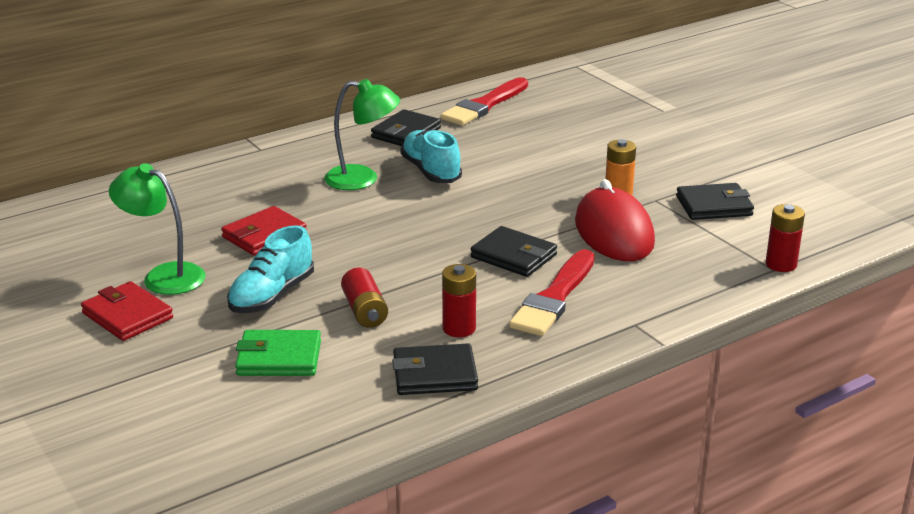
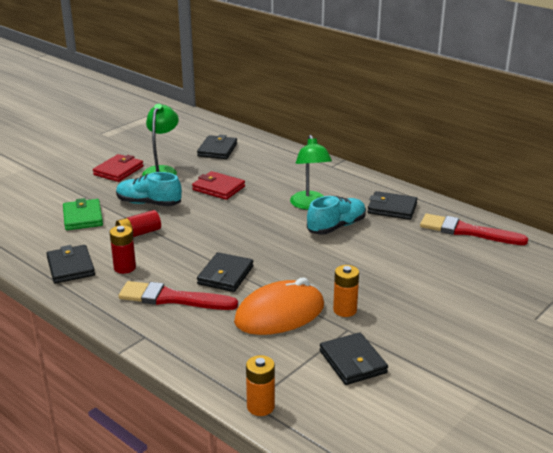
camera: 75 degrees right, 0 degrees up
(127, 222) = (217, 150): none -> black wallet
(614, 232) = (279, 314): red mouse -> orange mouse
(781, 264) = (260, 406): red battery -> orange battery

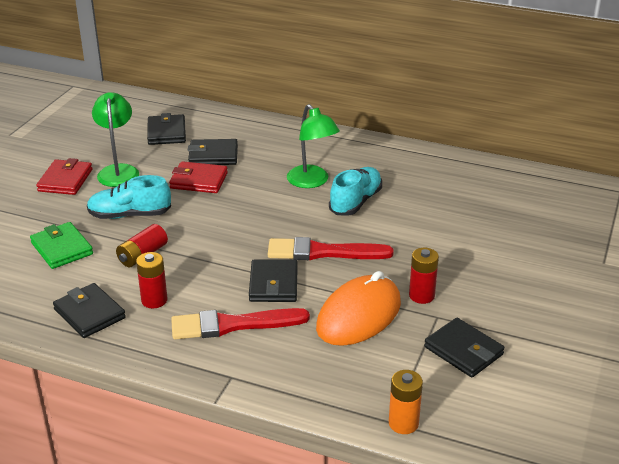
camera: 20 degrees left, 5 degrees up
(345, 310) = (421, 296): orange battery -> red battery
(392, 208) = (399, 169): black wallet -> black wallet (213, 155)
(467, 231) = (488, 181): red brush -> red brush (323, 252)

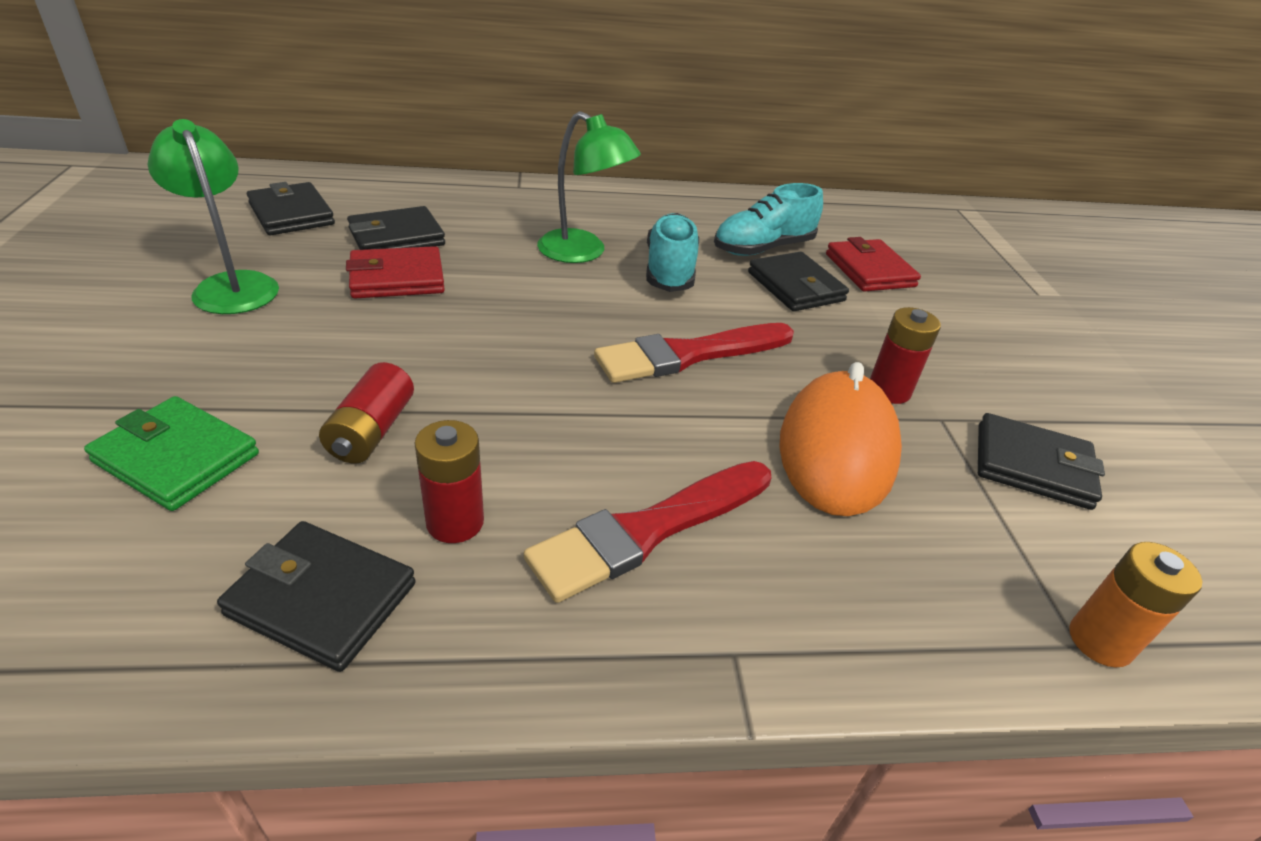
camera: 30 degrees left, 5 degrees up
(65, 180) = (123, 318): red wallet -> red wallet (869, 270)
(130, 215) = (299, 359): turquoise shoe -> turquoise shoe (763, 248)
(273, 284) = (657, 428): black wallet -> black wallet (795, 287)

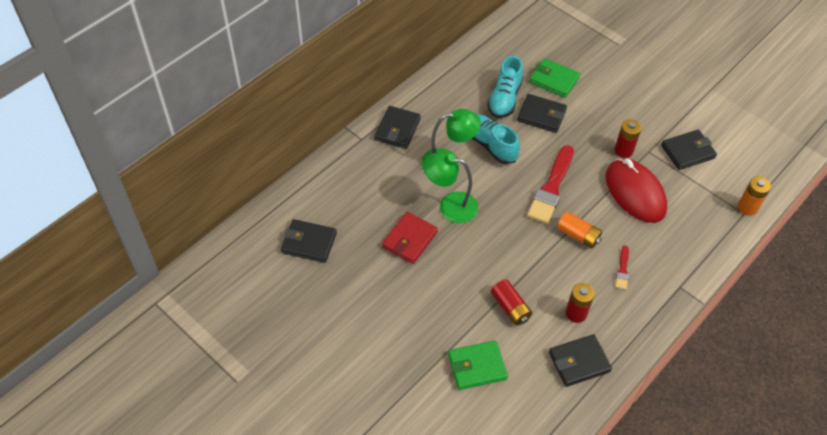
camera: 40 degrees left, 15 degrees up
(232, 285) = (363, 297): green lamp -> green lamp (450, 206)
(396, 237) = (371, 218): black wallet -> black wallet (397, 129)
(641, 429) = (578, 235): none -> orange battery
(648, 530) = (622, 270): red brush -> red brush, size x0.48
(837, 449) = (635, 193): orange mouse -> red mouse
(869, 270) = (554, 80): red wallet -> green wallet

